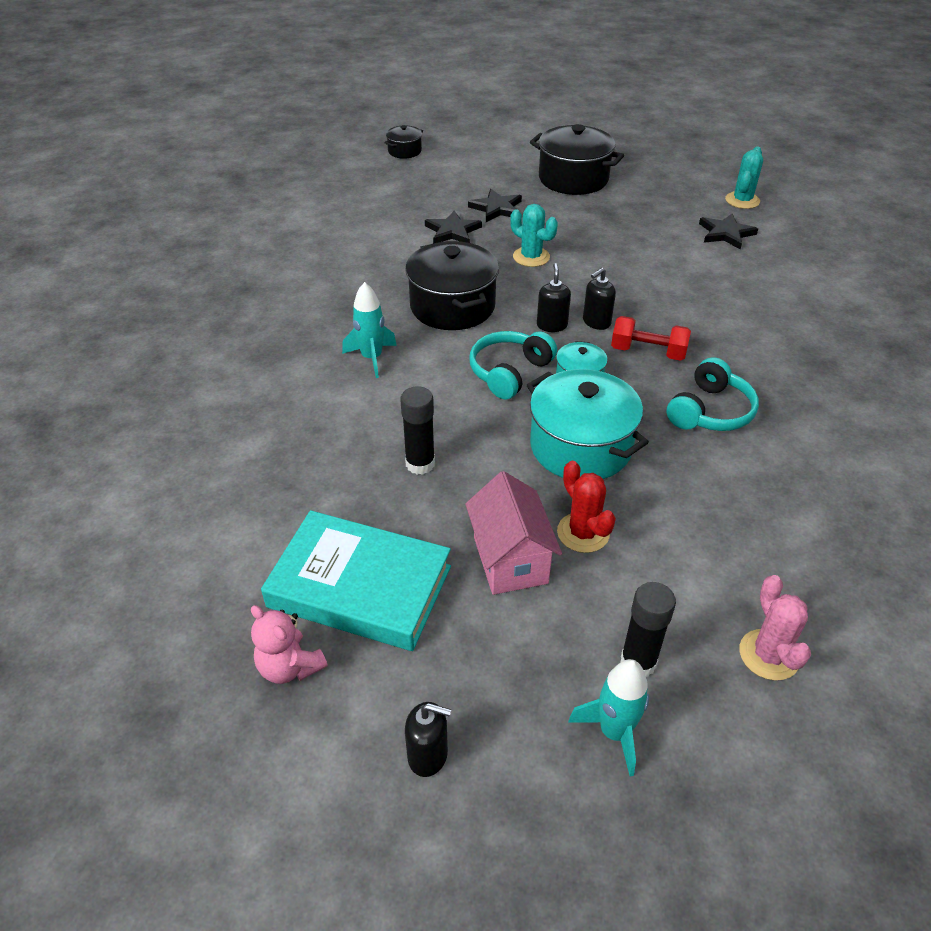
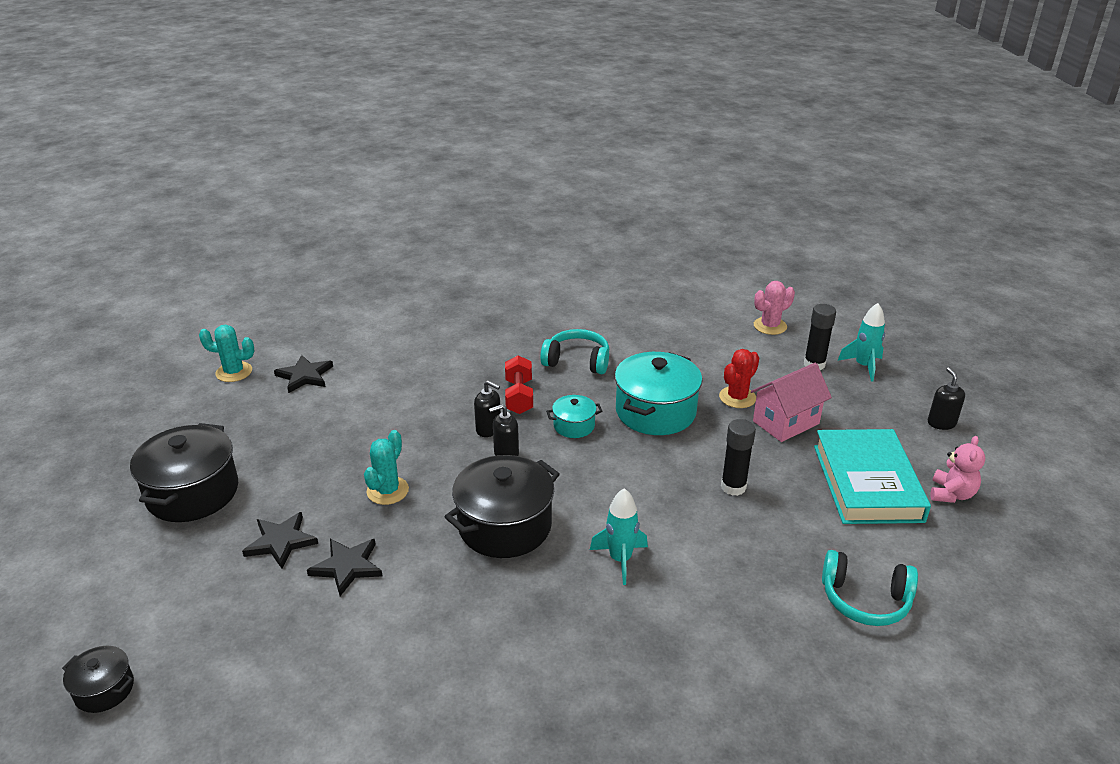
camera: 110 degrees left, 10 degrees down
(509, 372) = (589, 465): turquoise headphones -> turquoise headphones (865, 600)

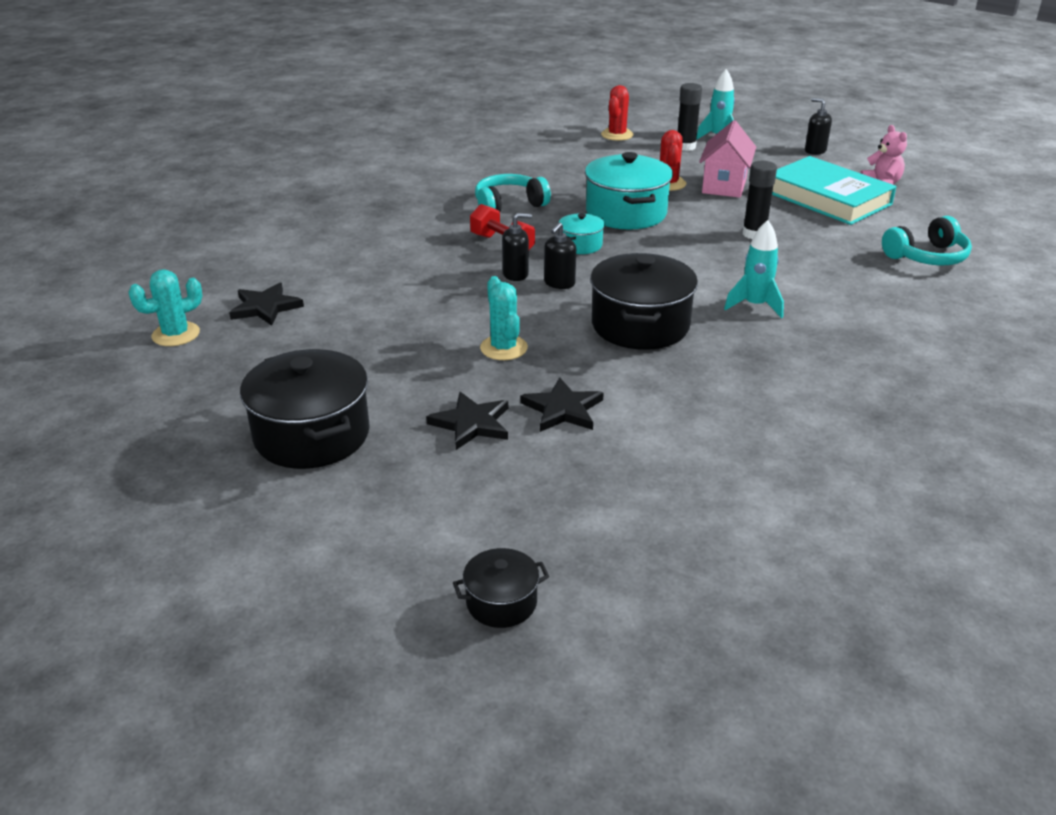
camera: 40 degrees left, 0 degrees up
(770, 326) = (617, 135): pink cactus -> red cactus

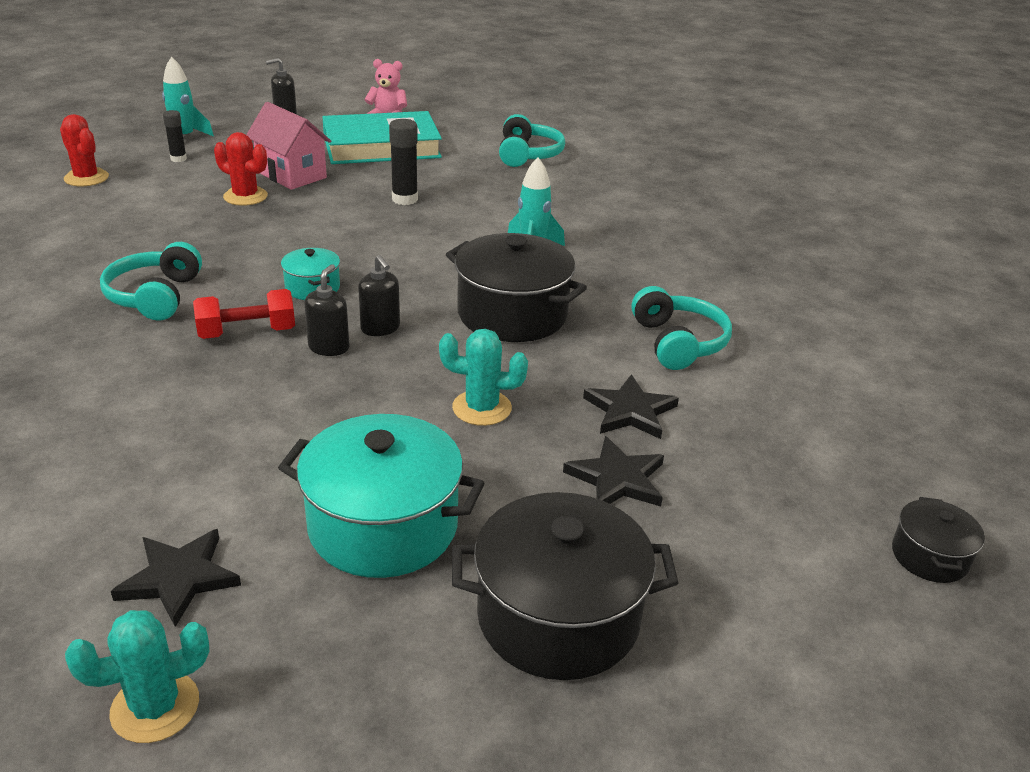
camera: 65 degrees left, 0 degrees up
(176, 334) = (155, 707): turquoise cactus -> turquoise cactus turned 75 degrees clockwise
(626, 213) = (277, 239): turquoise pot -> turquoise pot (383, 526)
(685, 147) = (178, 159): black glue stick -> black glue stick, size x0.64
(691, 409) = (678, 342): none -> turquoise headphones

